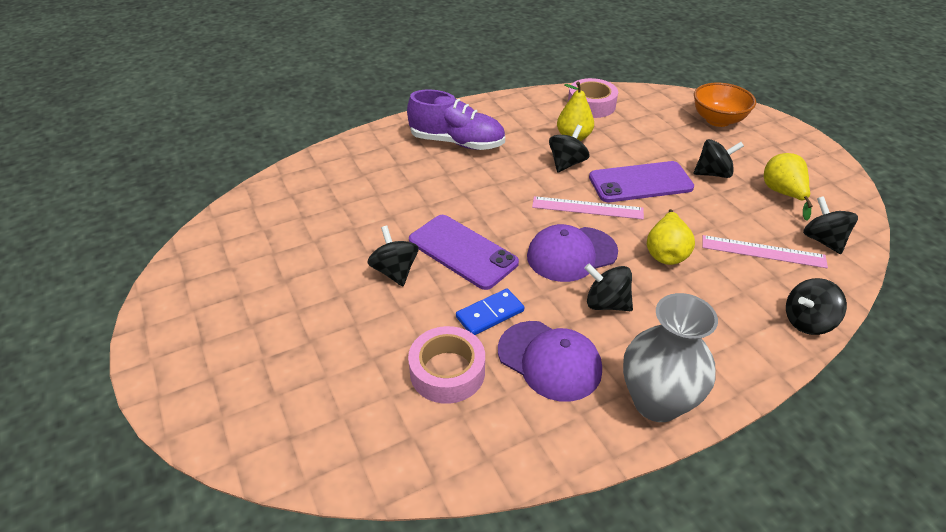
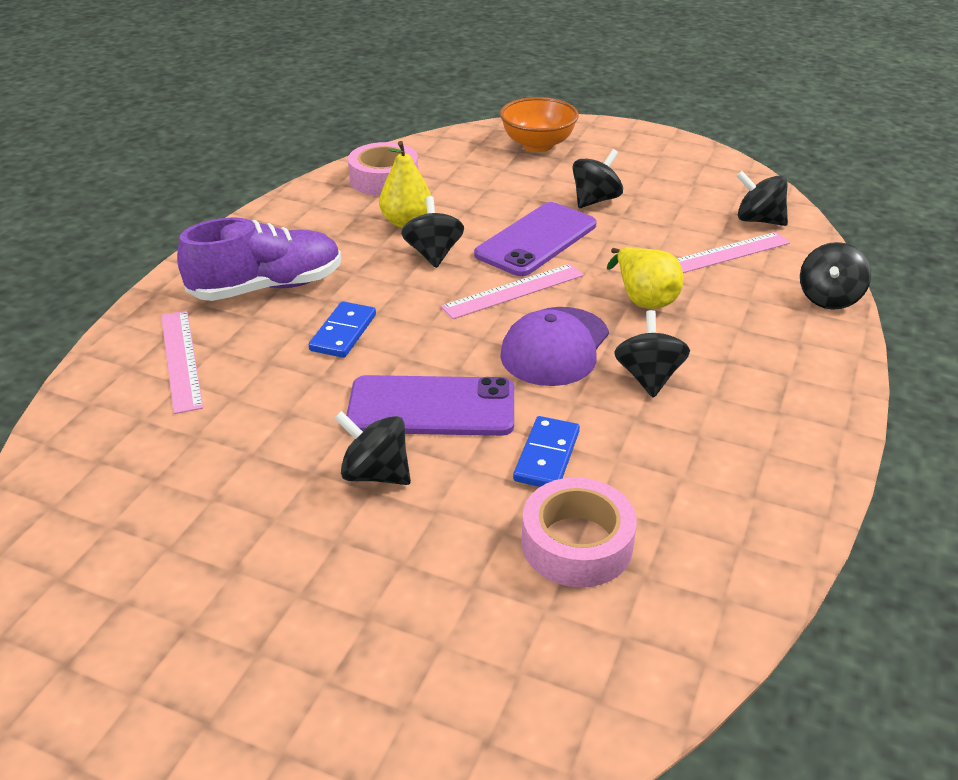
camera: 40 degrees left, 5 degrees down
(376, 162) = (180, 359): none -> pink ruler
(466, 186) = (343, 333): none -> blue domino
(549, 360) = (664, 465): purple cap -> none
(606, 303) = (648, 377): black spinning top -> black spinning top turned 105 degrees clockwise
(656, 402) = (801, 442): grey vase -> none
(782, 194) = (678, 192): yellow pear -> none

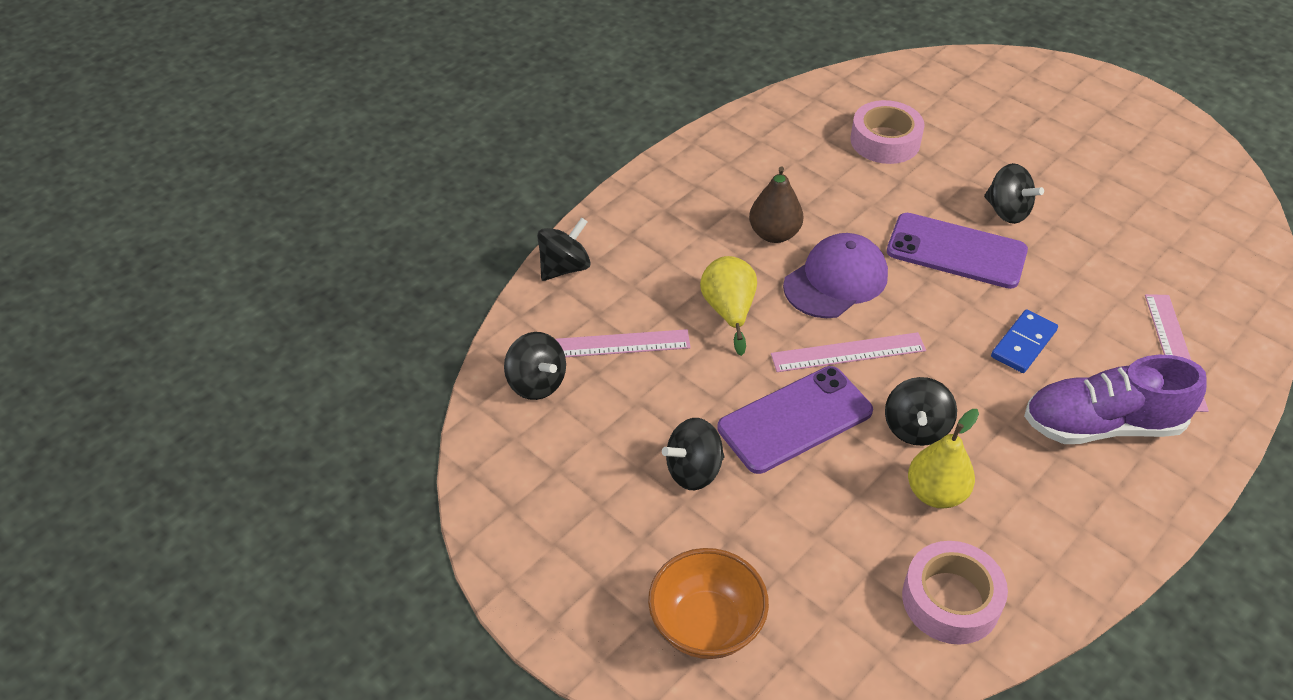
camera: 160 degrees left, 10 degrees up
(547, 456) = (881, 195): blue domino -> none
(648, 377) = (774, 234): black spinning top -> brown pear

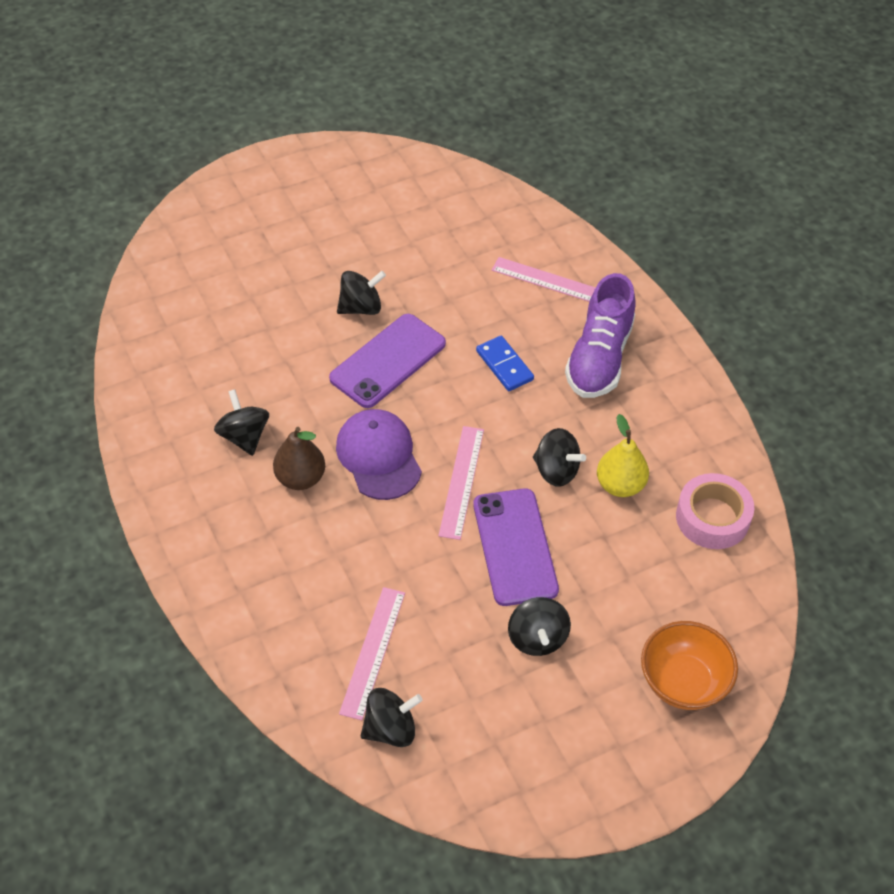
camera: 70 degrees left, 5 degrees up
(564, 267) = (255, 661): black spinning top -> black spinning top (244, 436)
(729, 311) = (376, 548): yellow pear -> none
(885, 141) = (229, 349): pink tape -> none

